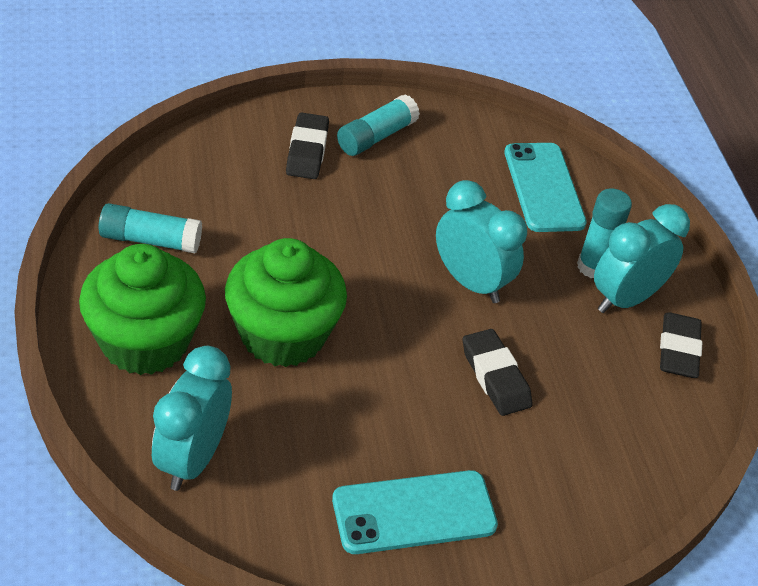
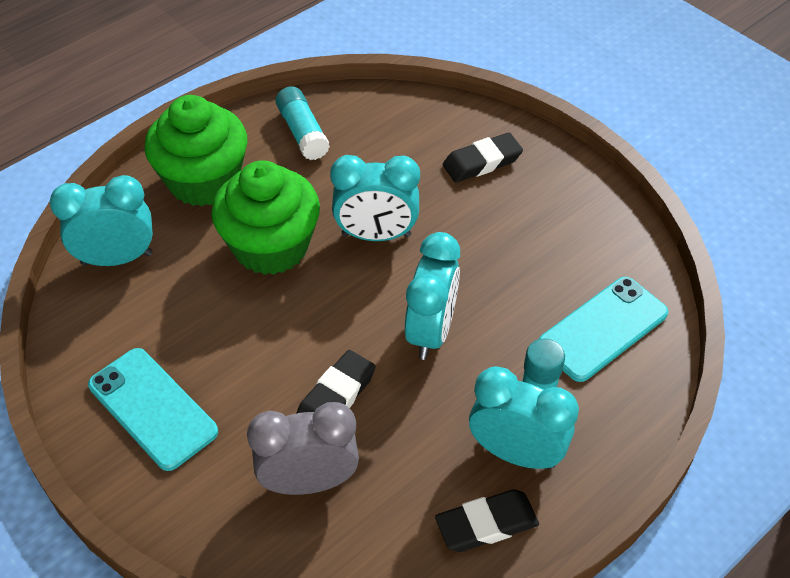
camera: 65 degrees right, 5 degrees up
(333, 259) = (376, 235): none -> turquoise clock
(376, 137) = (544, 192): turquoise glue stick -> none
(571, 437) = (309, 482): none -> grey clock

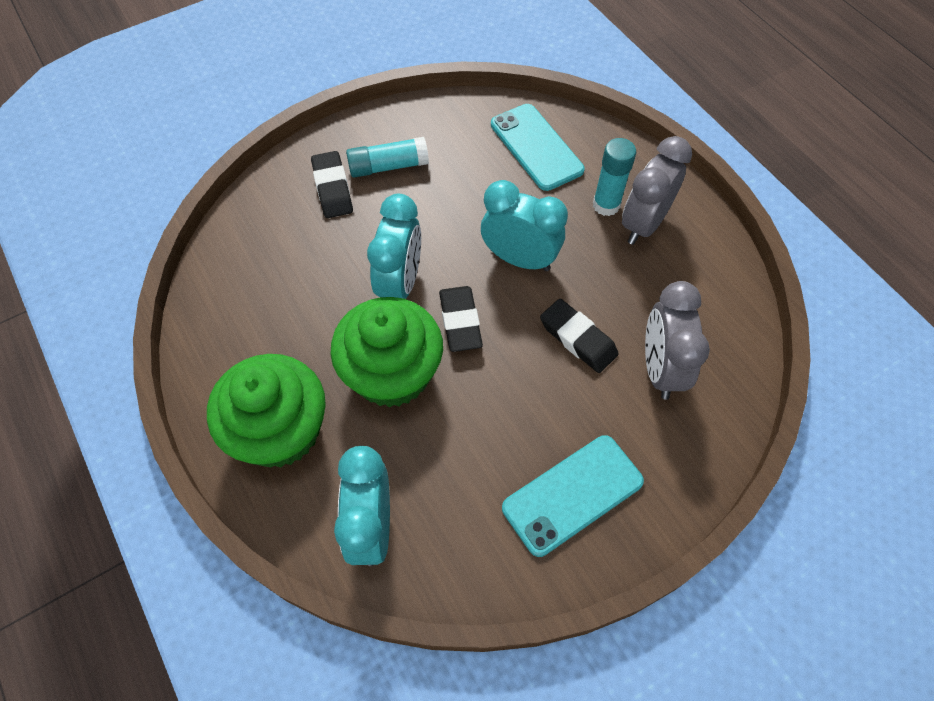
camera: 80 degrees left, 10 degrees up
(302, 132) = (239, 329): turquoise glue stick -> turquoise glue stick (388, 166)
(486, 524) = (703, 253): black eraser -> black eraser (460, 321)
(515, 453) = (643, 224): turquoise clock -> grey clock

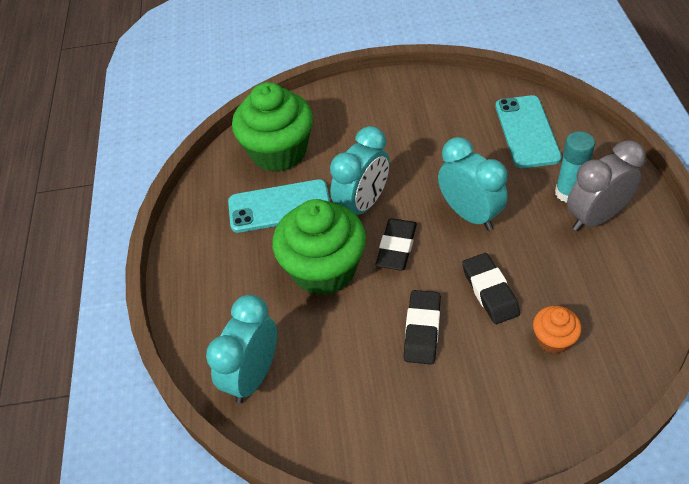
camera: 30 degrees right, 10 degrees down
(280, 431) = (221, 283): green cupcake -> green cupcake (278, 152)
(332, 188) = (345, 121): black eraser -> black eraser (422, 330)
(388, 166) = (395, 116): turquoise glue stick -> none
(572, 494) = (424, 412): turquoise phone -> turquoise phone (279, 206)
(660, 368) = (553, 339): grey clock -> orange cupcake

